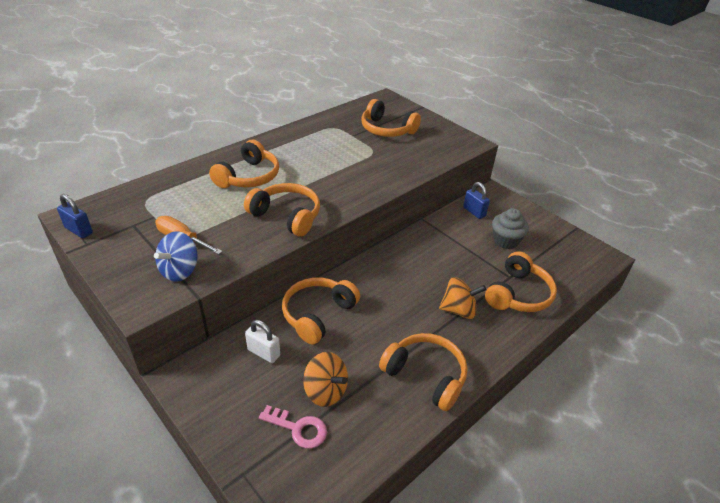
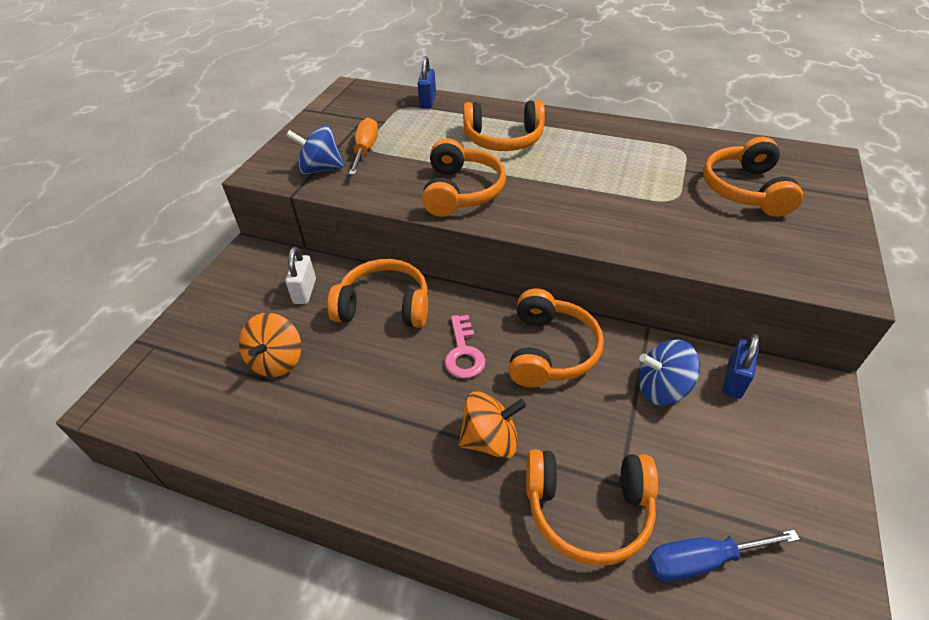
camera: 65 degrees right, 5 degrees up
(79, 230) = (334, 100): blue padlock -> blue padlock (427, 101)
(298, 428) = (219, 361): pink key -> pink key (463, 352)
(426, 375) = (347, 446): orange headphones -> orange headphones (550, 351)
(458, 310) = (490, 440): orange spinning top -> orange spinning top turned 75 degrees counterclockwise
(464, 235) = (662, 388): none -> blue spinning top
(505, 241) = (706, 449): grey cupcake -> none
(558, 272) = (701, 560): none -> blue screwdriver

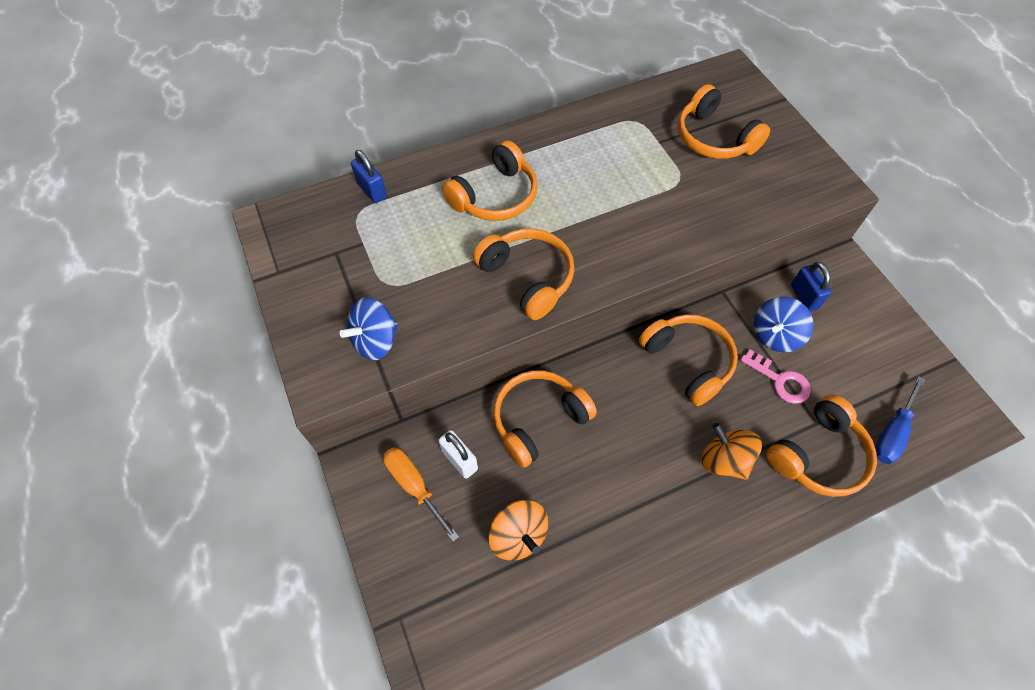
camera: 45 degrees left, 15 degrees up
(365, 150) = (389, 289): orange screwdriver -> orange screwdriver (414, 486)
(463, 352) = (638, 410): pink key -> pink key (780, 380)
(490, 440) = (724, 460): orange spinning top -> orange spinning top turned 75 degrees counterclockwise

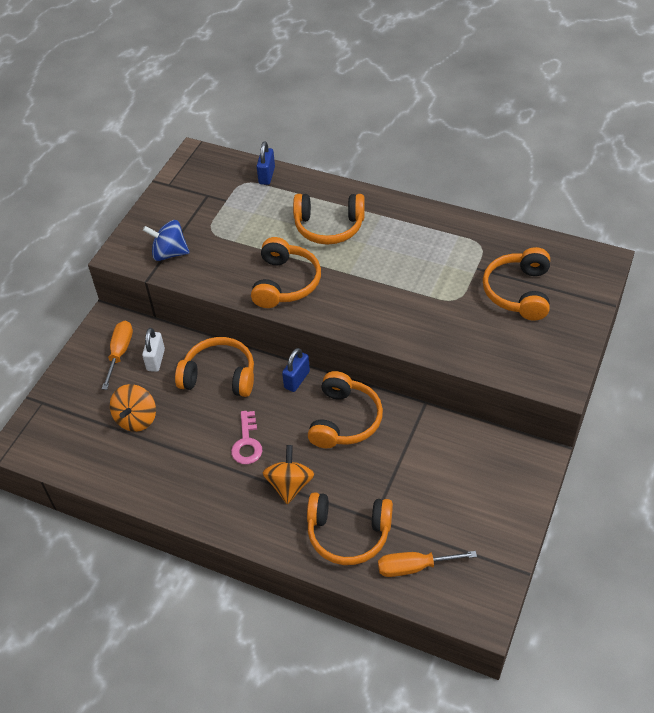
camera: 50 degrees right, 10 degrees down
(775, 335) = (421, 453): blue spinning top -> none
(780, 380) = (386, 478): pink key -> pink key (247, 443)
(804, 296) = (476, 450): blue padlock -> blue padlock (297, 380)
(892, 432) = (414, 567): blue screwdriver -> orange screwdriver

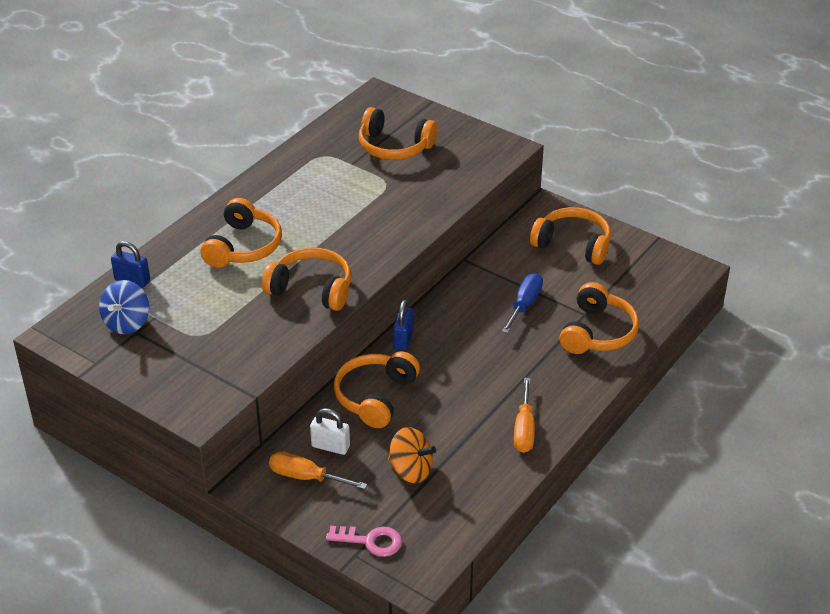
camera: 80 degrees left, 10 degrees down
(169, 253) = (220, 373): blue spinning top -> blue spinning top (127, 323)
(247, 443) = (472, 386): pink key -> pink key (370, 541)
(289, 485) = (533, 363): orange spinning top -> none
(297, 380) = (403, 339): blue padlock -> blue padlock turned 60 degrees clockwise
(345, 420) = (467, 314): orange headphones -> orange headphones (573, 244)
(373, 464) = (524, 304): none -> blue screwdriver
(414, 567) = (640, 298): orange screwdriver -> orange screwdriver (524, 429)

